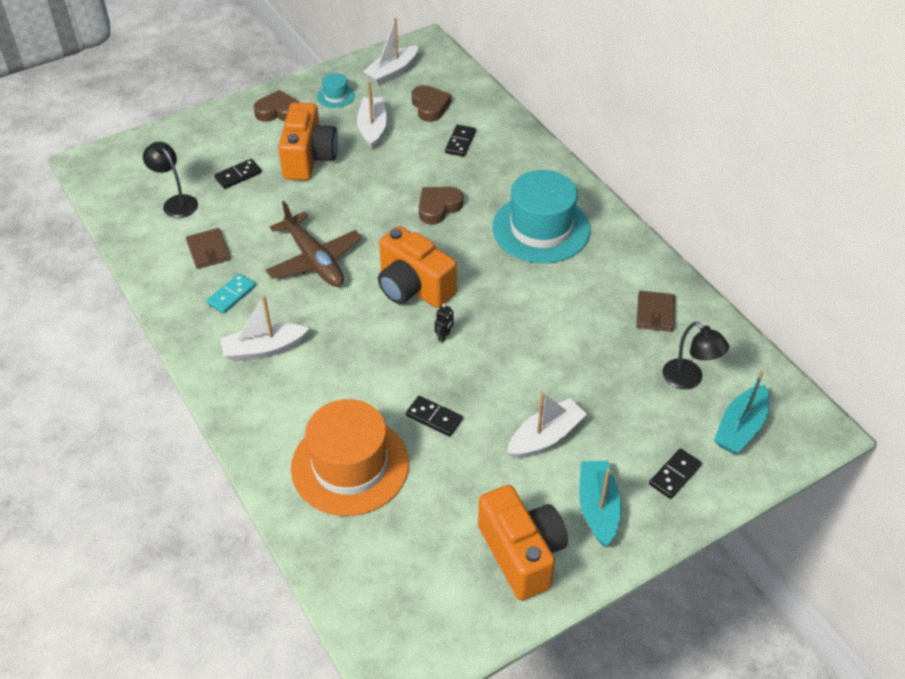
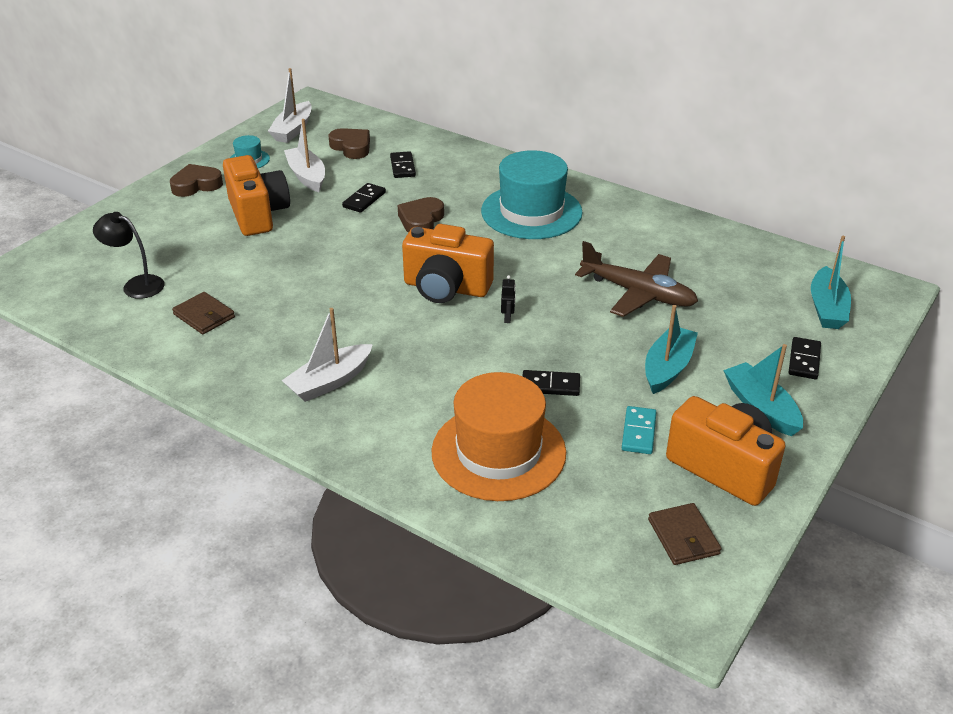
camera: 25 degrees left, 10 degrees down
(232, 295) = (259, 346): turquoise domino -> turquoise domino (639, 432)
(238, 175) = (191, 246): black domino -> black domino (364, 200)
(314, 260) = (326, 293): brown plane -> brown plane (637, 293)
(545, 437) = (667, 368): white boat -> turquoise boat
(655, 313) = (685, 247): brown wallet -> brown wallet (683, 537)
(689, 379) = (754, 286): black lamp -> none

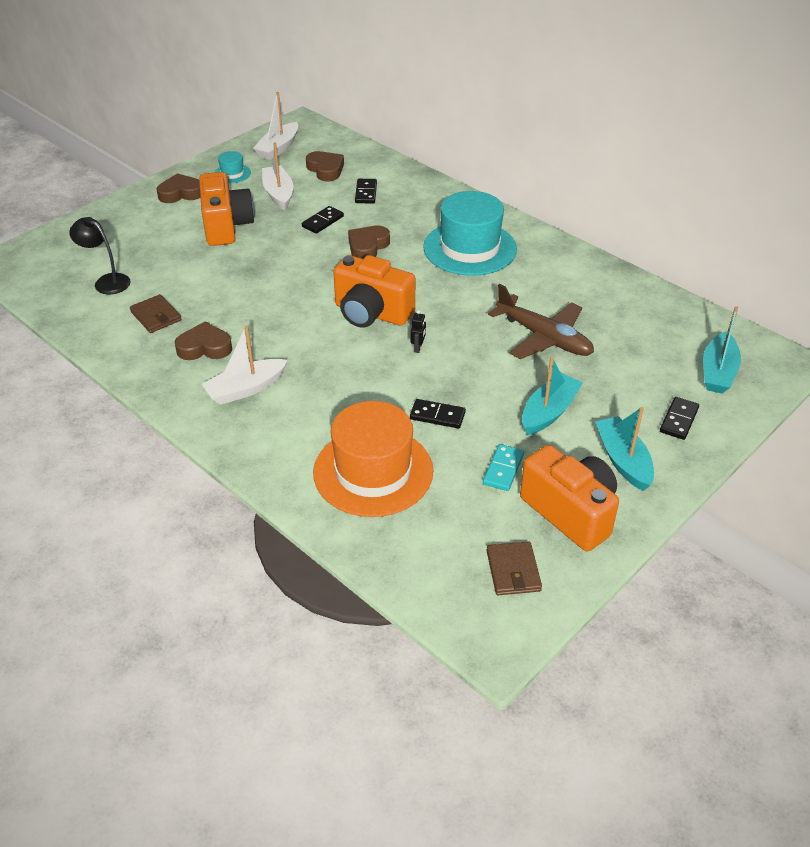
camera: 10 degrees right, 5 degrees up
(270, 343) = (204, 347): none -> brown heart

